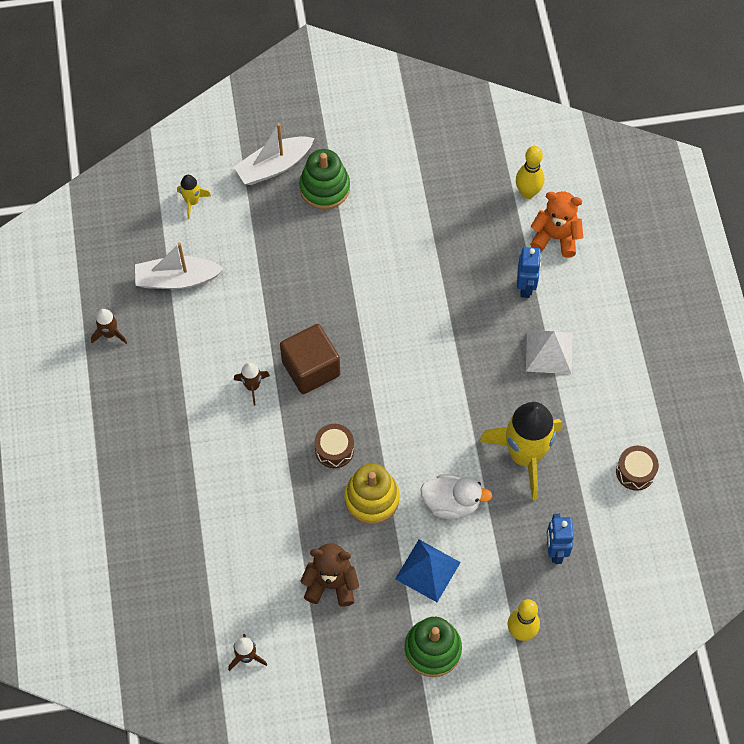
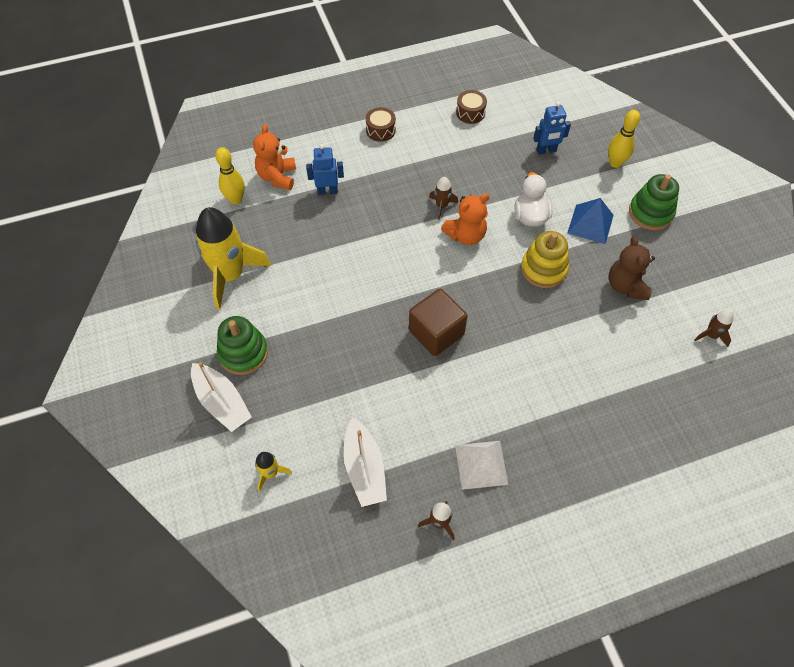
camera: 100 degrees left, 5 degrees down
(252, 386) = (465, 377): brown rocket -> brown rocket (442, 206)
(334, 450) = (508, 302): brown drum -> brown drum (380, 130)
(435, 424) = (466, 235): none -> orange teddy bear
(525, 455) = (476, 176): yellow rocket -> yellow rocket (231, 275)
(549, 352) = (383, 170): white pyramid -> white pyramid (481, 464)

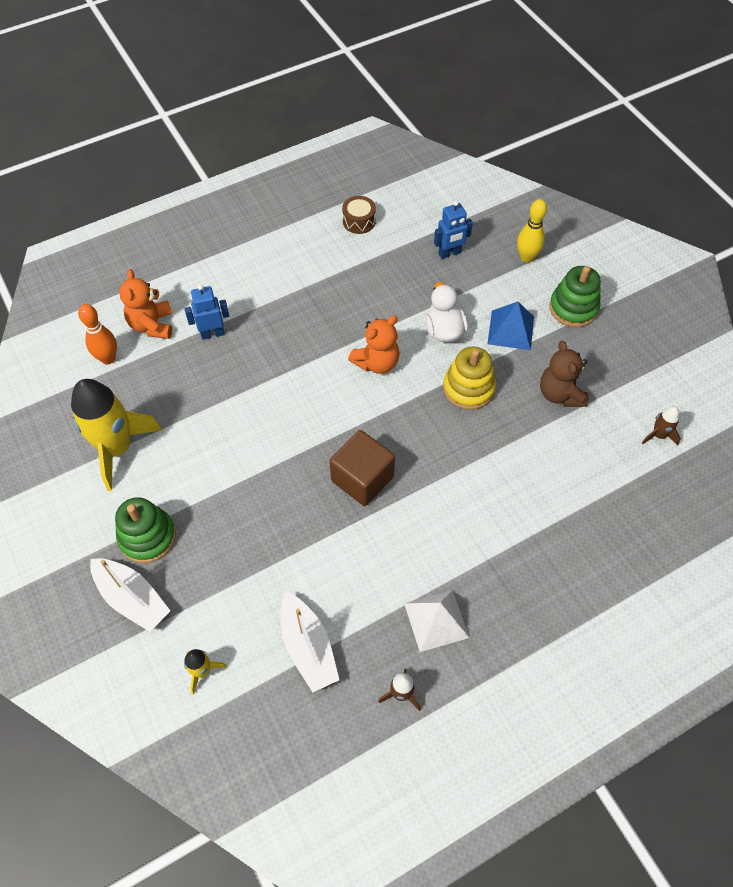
camera: 10 degrees left, 0 degrees up
(236, 199) = (108, 358): yellow bowling pin -> orange bowling pin
(380, 130) = (261, 255): brown drum -> none
(442, 206) = (344, 333): brown rocket -> none

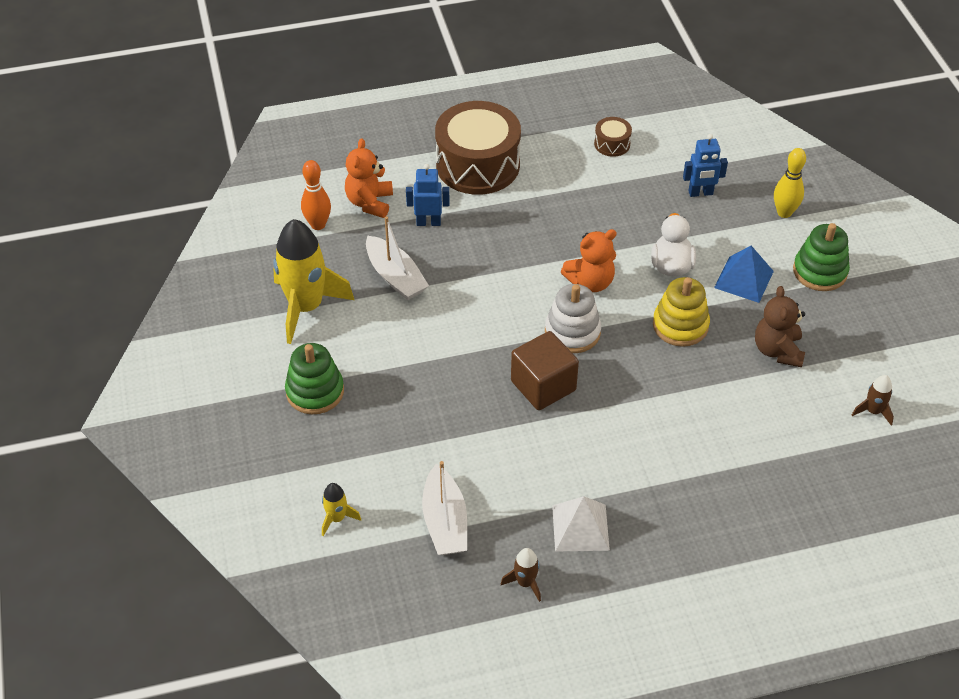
camera: 15 degrees right, 10 degrees down
(132, 598) = (286, 441): white boat -> white boat (395, 277)
(243, 266) = (478, 165): none -> brown drum
(374, 417) = (572, 332): none -> white stacking toy

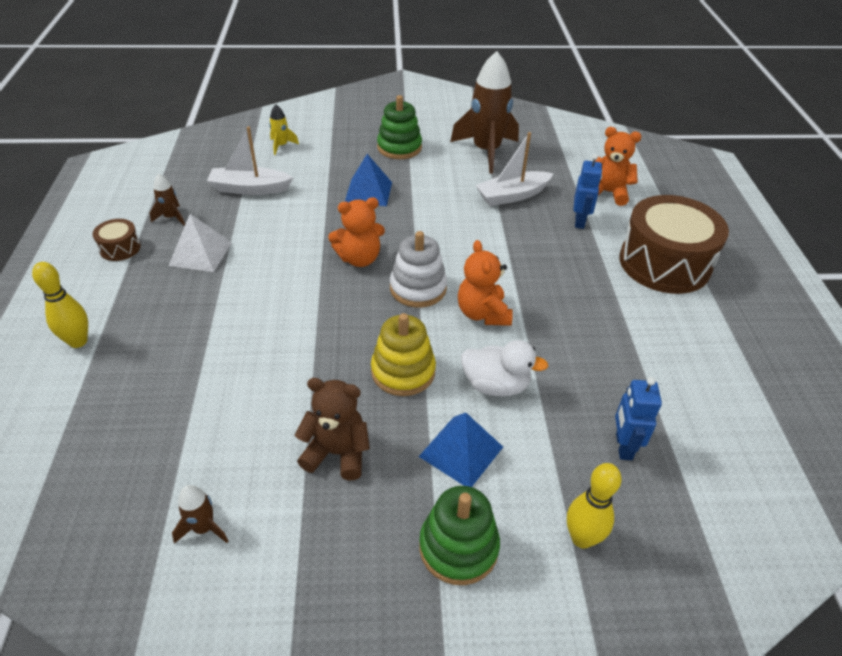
camera: 100 degrees right, 5 degrees down
(306, 307) = (486, 151): yellow rocket -> brown rocket
(318, 225) = (580, 165): orange bowling pin -> none
(421, 403) = (368, 192): none -> blue pyramid
(543, 386) = (359, 258): brown cube -> orange teddy bear
(612, 144) = (713, 377): brown drum -> brown drum (120, 248)
(742, 581) = (78, 341): none -> yellow bowling pin

